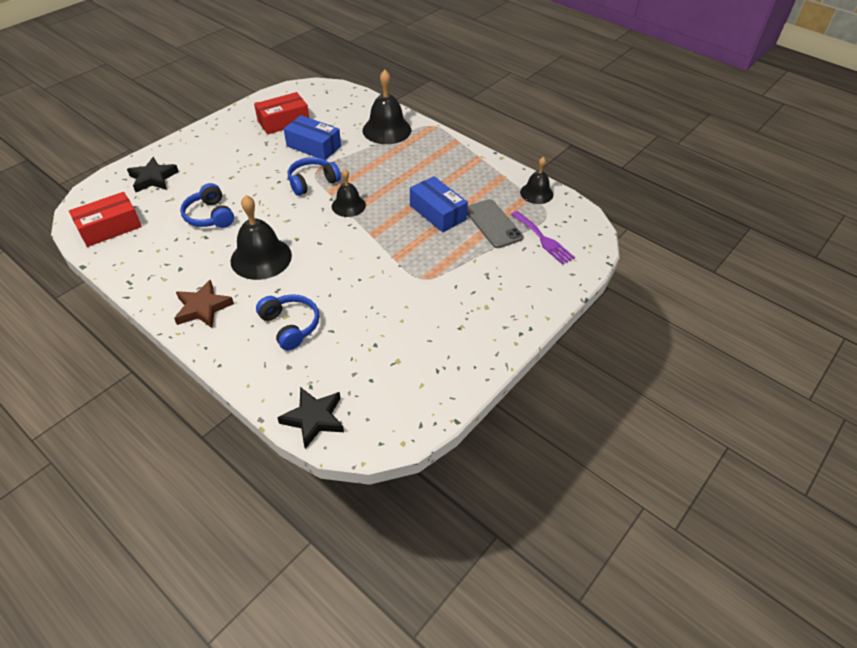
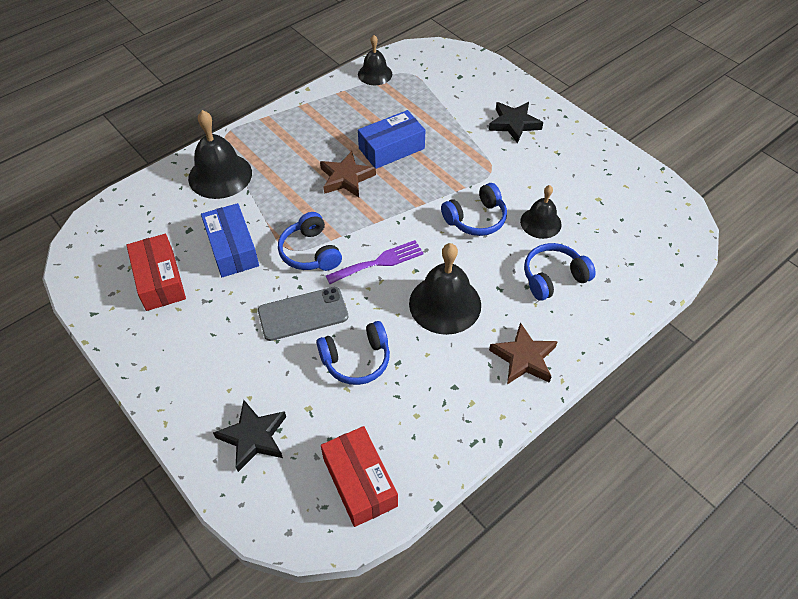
camera: 80 degrees left, 5 degrees up
(313, 146) = (232, 248): blue box -> blue box turned 60 degrees counterclockwise
(314, 418) = (668, 262): black star -> black star (514, 124)
(348, 205) = (364, 220): black bell -> black bell (540, 223)
(358, 271) = (476, 219): none -> blue headphones
(395, 191) = (346, 178): none -> brown star
(493, 224) = (417, 111): grey phone -> grey phone (303, 314)
(543, 239) = (446, 81): purple fork -> purple fork (379, 262)

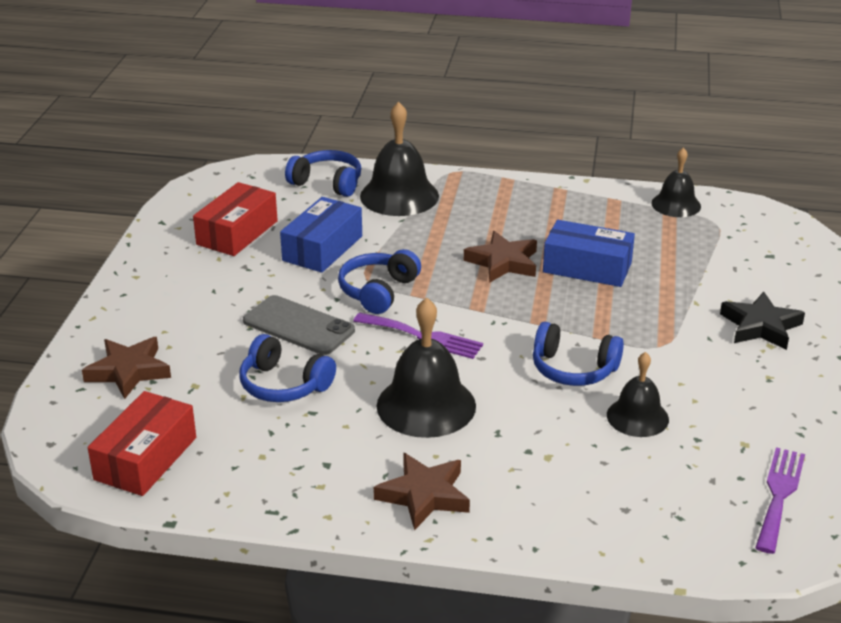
camera: 50 degrees right, 20 degrees down
(253, 437) = (129, 371): black star -> brown star
(553, 277) = (568, 464): blue headphones -> blue headphones (327, 183)
(646, 215) = (779, 495): none -> purple fork

